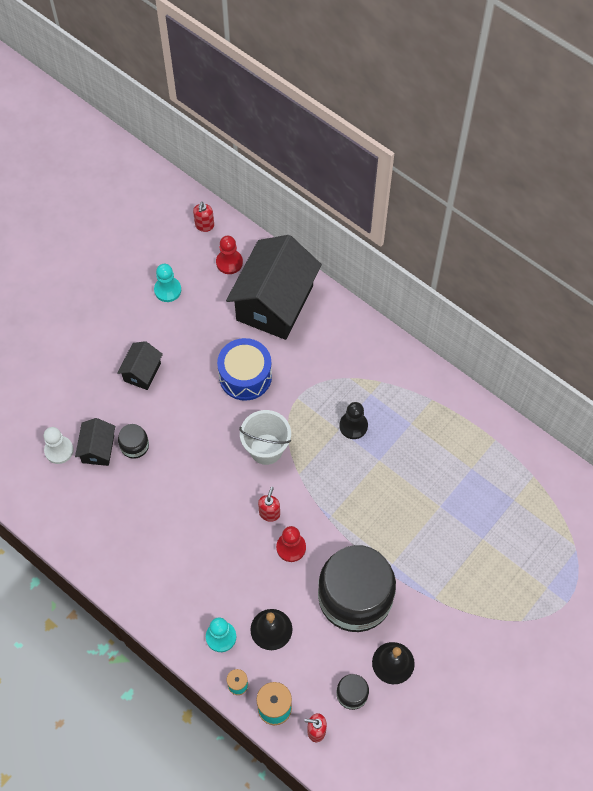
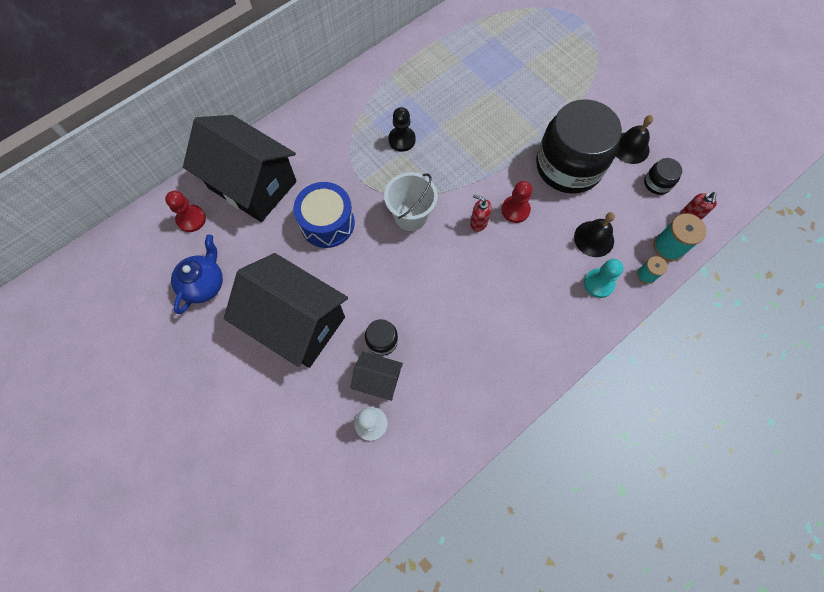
camera: 80 degrees left, 5 degrees up
(142, 372) = (296, 322): black house -> black house, size x2.13
(167, 290) = (204, 284): turquoise pawn -> blue teapot
(204, 226) = (137, 237): red soap dispenser -> none

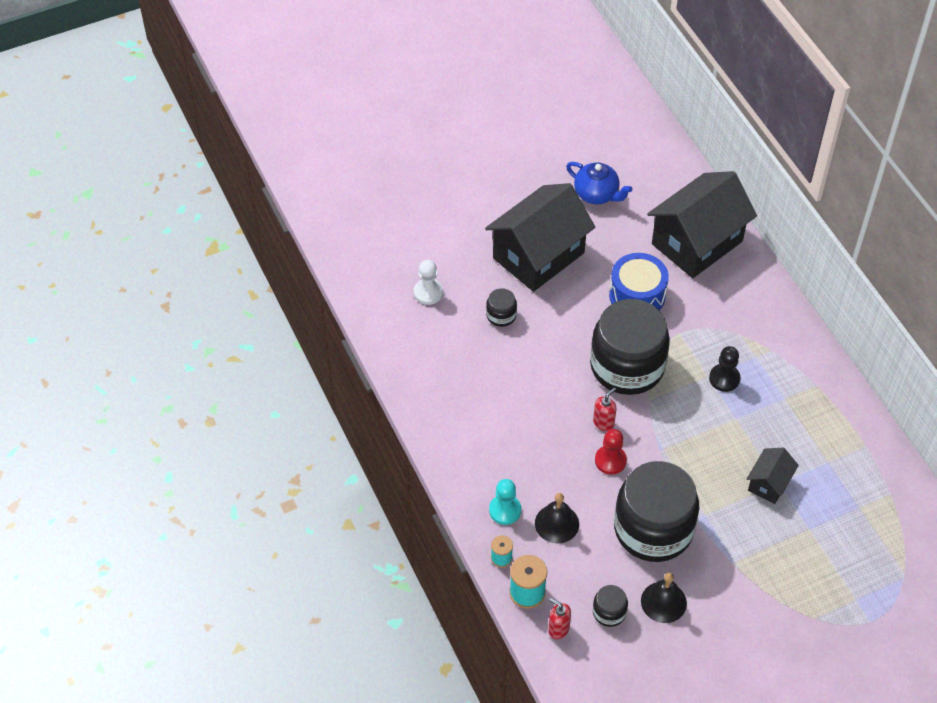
camera: 105 degrees right, 15 degrees down
(191, 219) = (668, 192): red pawn -> none
(378, 380) = (465, 305): black house -> black house (769, 483)
(411, 216) = (627, 366): white bucket -> black jar

